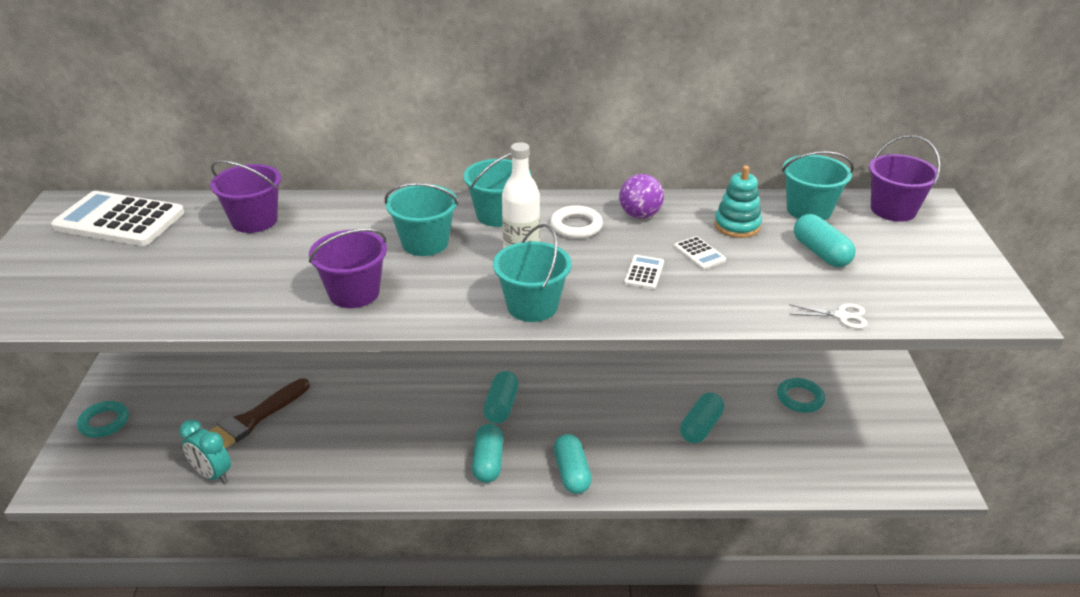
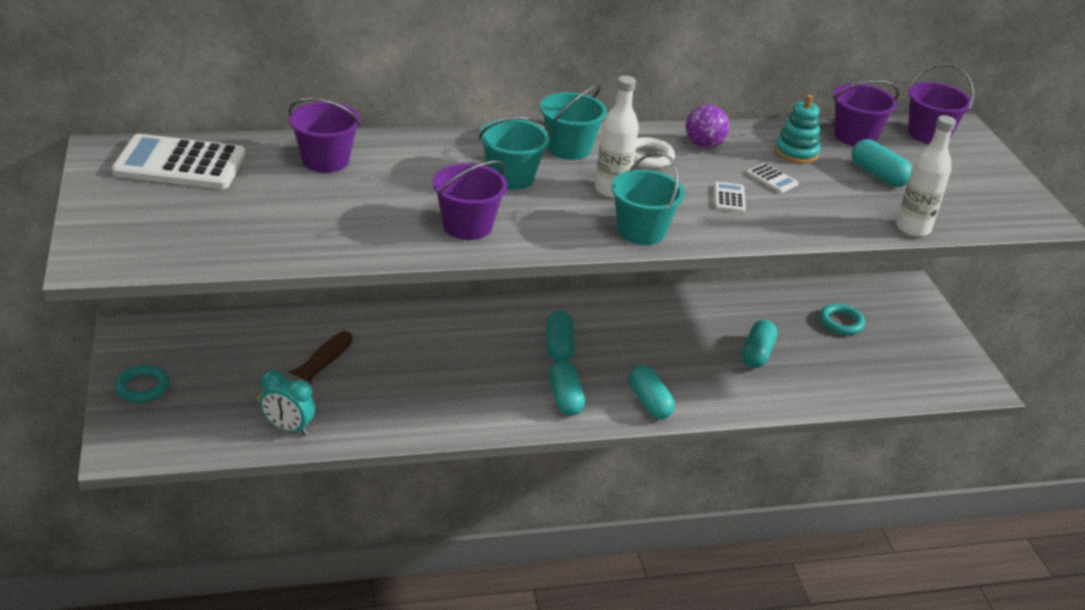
camera: 15 degrees left, 0 degrees up
(809, 210) = (855, 136): turquoise bucket -> purple bucket
(841, 316) = (913, 228): white scissors -> white bottle

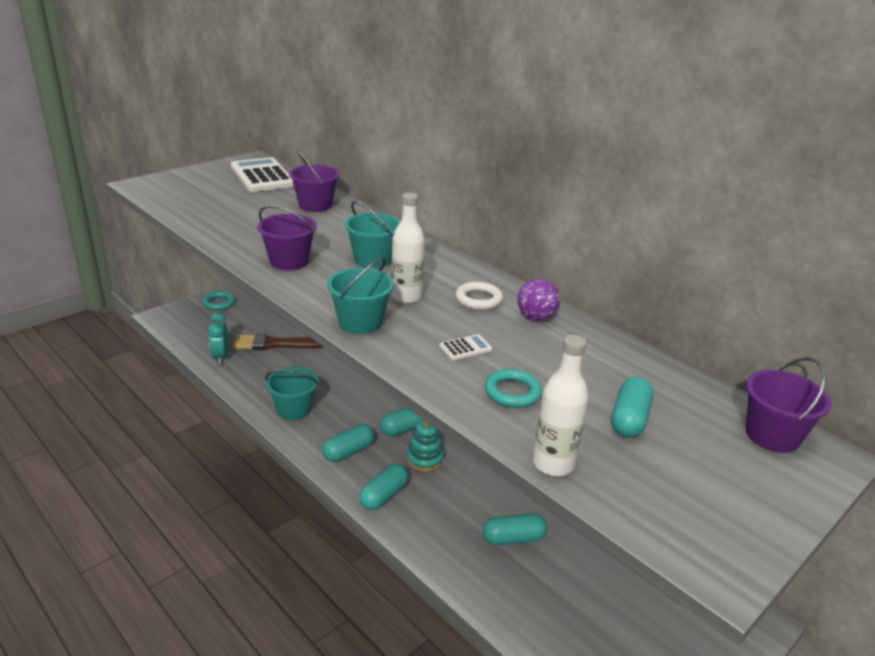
camera: 60 degrees right, 5 degrees down
(569, 148) = (444, 268): turquoise bucket -> turquoise bucket (294, 409)
(772, 179) = (529, 361): white calculator -> none
(796, 153) = (596, 363): turquoise stacking toy -> turquoise stacking toy (424, 459)
(841, 323) = (627, 583): turquoise ring -> turquoise ring (512, 392)
(855, 136) = (684, 389): purple bucket -> none

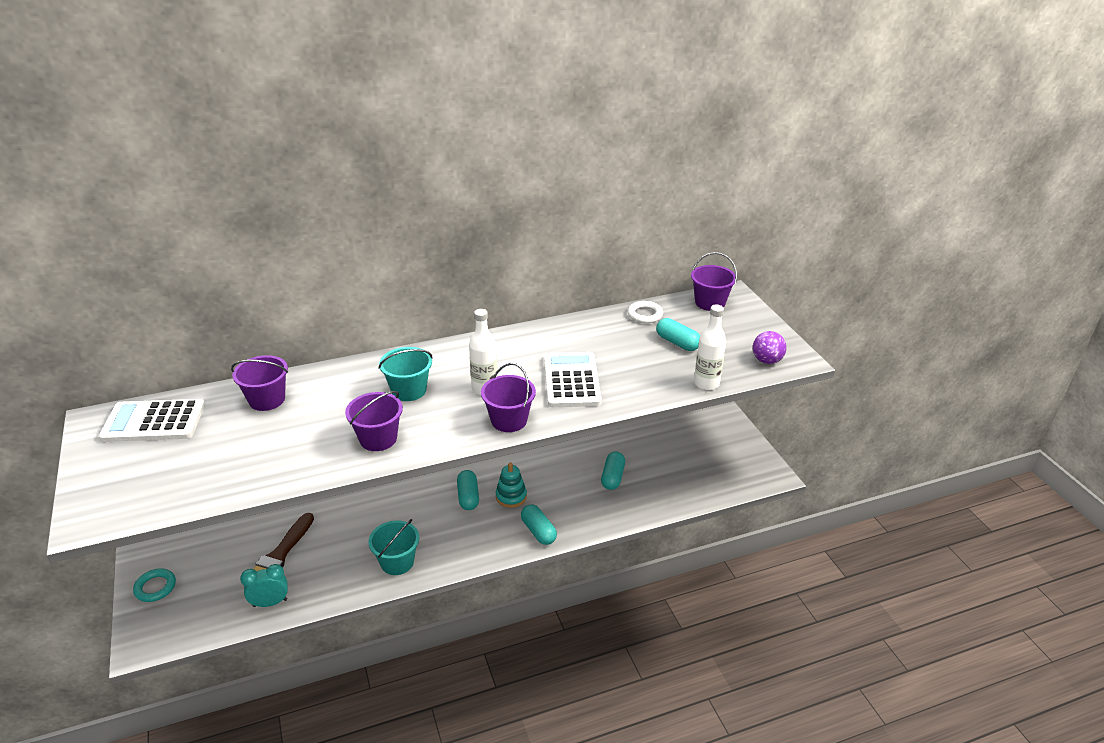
camera: 65 degrees left, 5 degrees up
(220, 357) = (270, 602): turquoise clock -> turquoise clock turned 150 degrees clockwise
(348, 451) = (476, 539): turquoise capsule -> none
(360, 322) = (509, 420): turquoise bucket -> purple bucket
(465, 348) = (572, 380): white calculator -> white calculator, size x2.37
(478, 299) = (510, 356): white ring -> white ring (645, 315)
(512, 392) = (632, 376): turquoise ring -> none
(536, 317) = (549, 339): purple ball -> purple ball (766, 361)

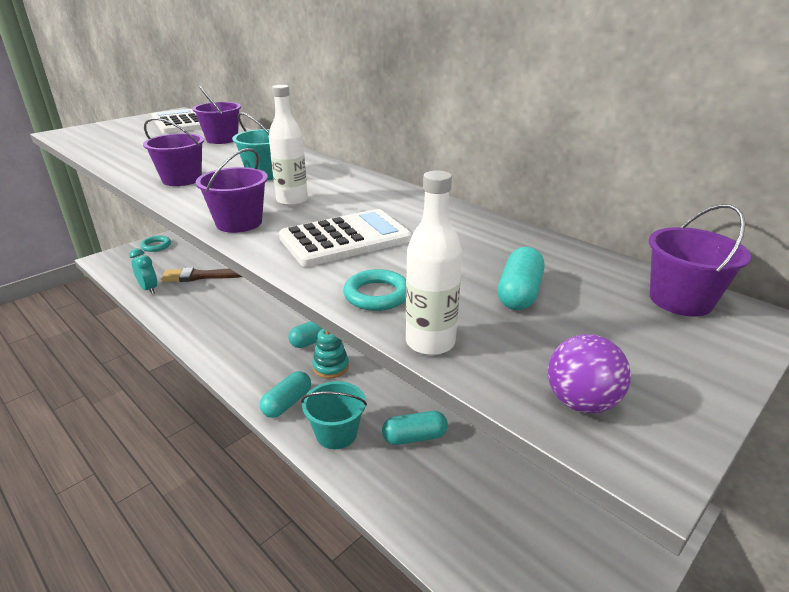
camera: 65 degrees right, 5 degrees down
(397, 562) = (210, 330): turquoise bucket -> turquoise bucket (336, 433)
(645, 315) = (558, 254): white ring -> none
(652, 387) = (377, 295): none -> turquoise ring

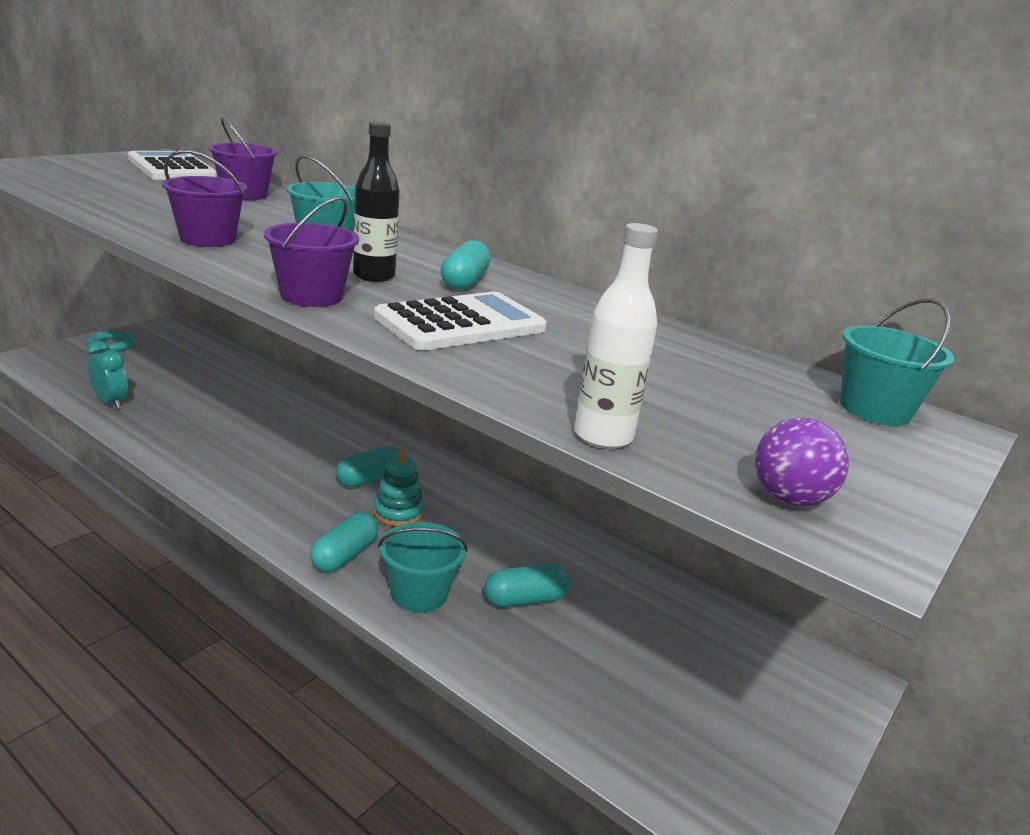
camera: 10 degrees left, 5 degrees down
(201, 276) = (189, 389): brown brush -> none
(292, 201) = (374, 276): white bottle -> black bottle
(377, 295) = (522, 385): turquoise ring -> none
(519, 293) = (692, 393): turquoise capsule -> turquoise capsule (464, 281)
(680, 300) = (874, 409): purple bucket -> turquoise bucket

